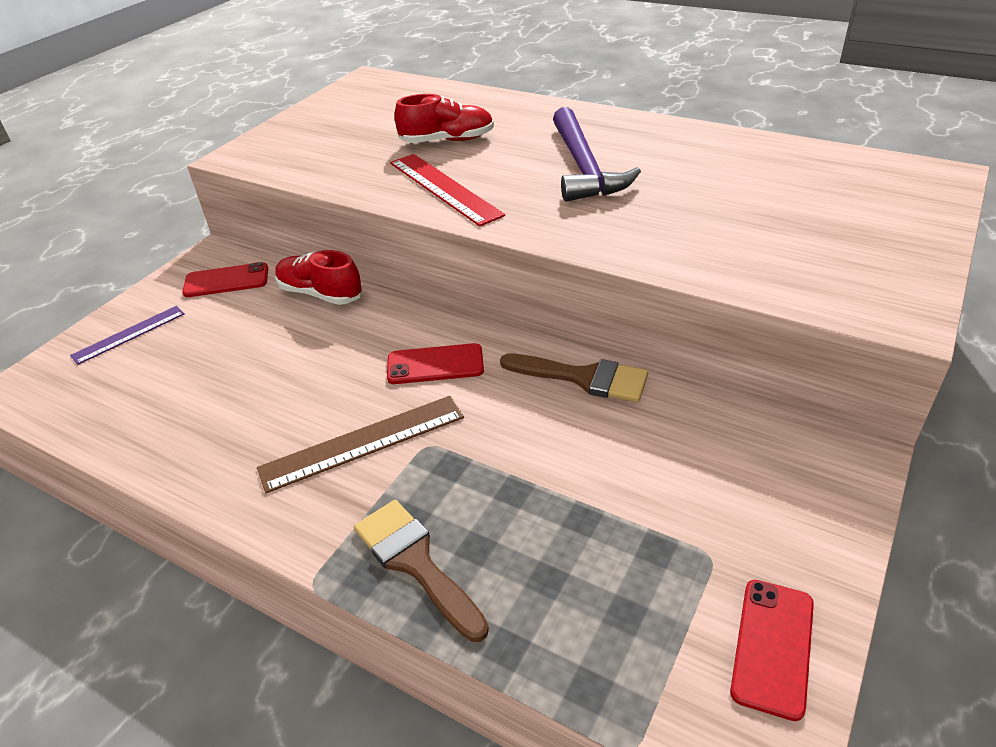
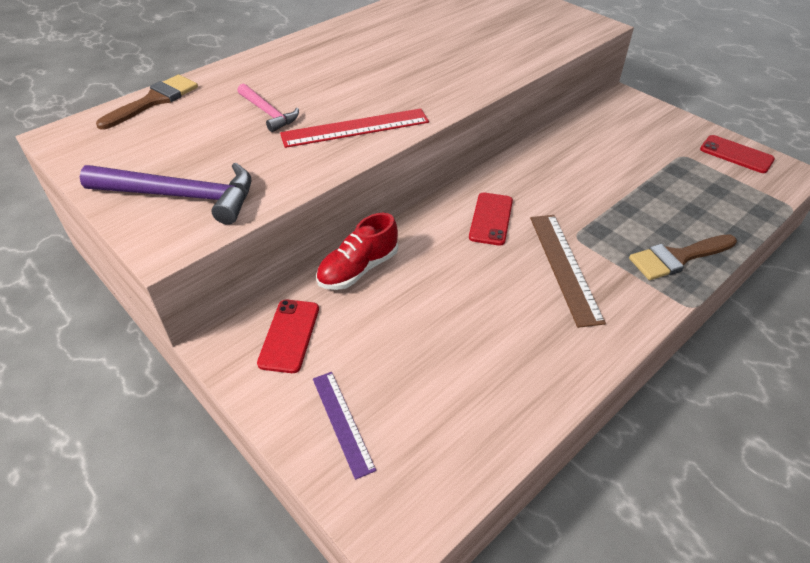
camera: 75 degrees left, 5 degrees up
(447, 140) = (268, 113): red shoe -> pink hammer
(583, 168) = (374, 67): purple hammer -> purple hammer (182, 196)
(583, 378) = (532, 160): brown brush -> brown brush (154, 101)

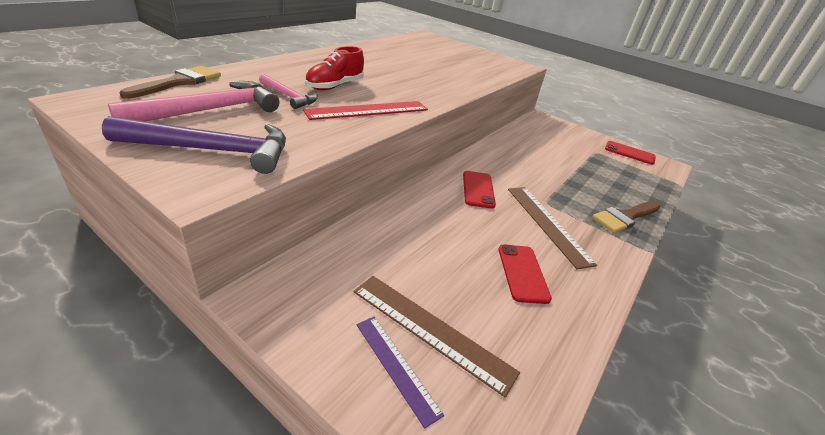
camera: 15 degrees left, 10 degrees down
(184, 140) = (211, 110): none -> pink hammer
(289, 335) = (324, 284): red phone -> red phone (522, 273)
(358, 269) = (378, 226): red shoe -> red shoe (335, 86)
(385, 389) = (430, 330): none -> brown ruler

